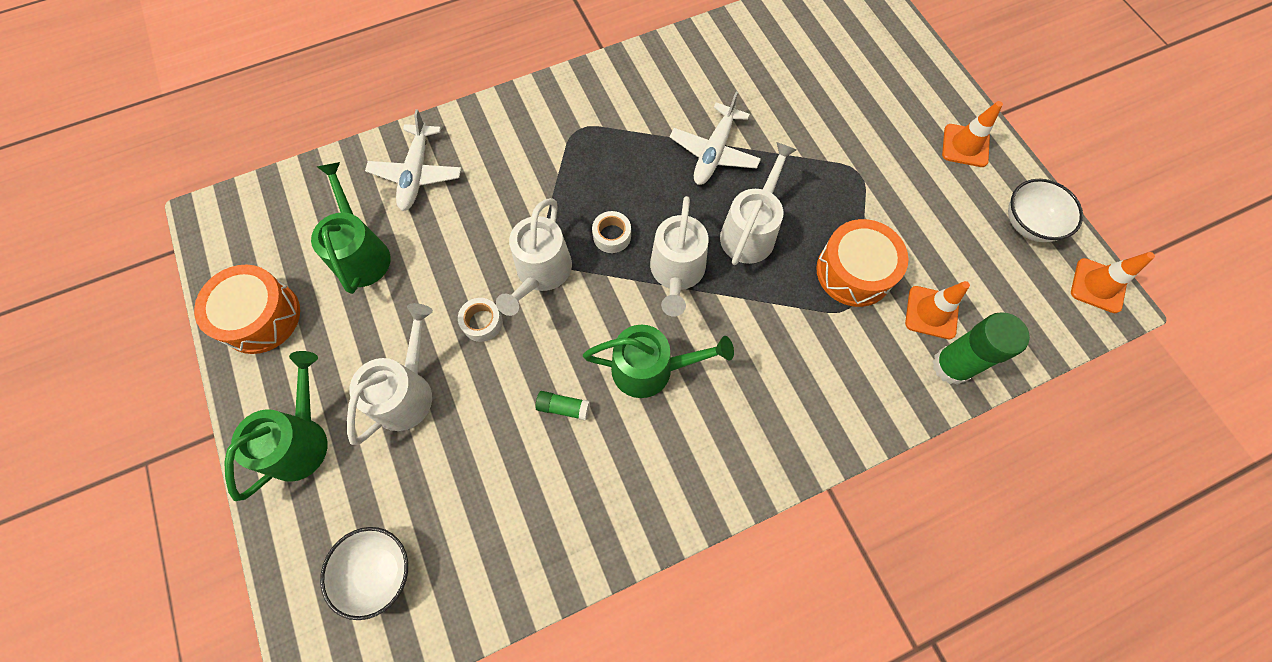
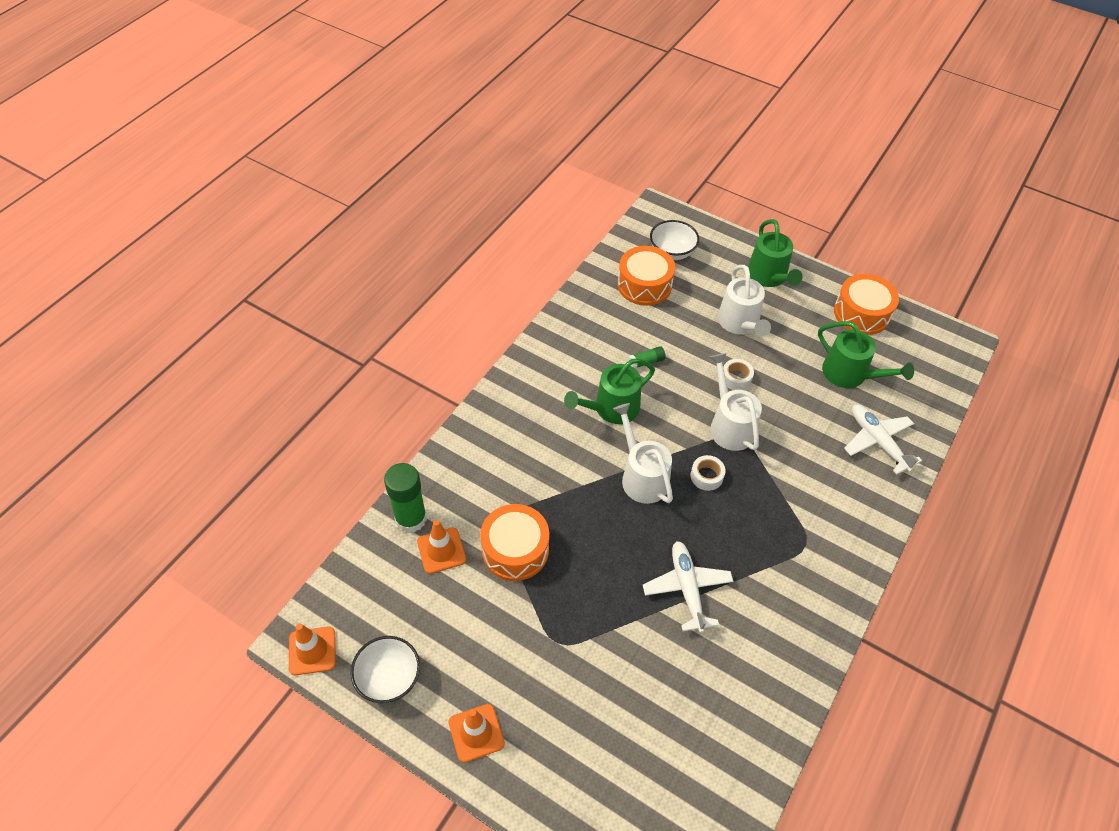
camera: 145 degrees right, 15 degrees down
(466, 534) = (644, 285): none -> orange drum
(750, 231) = (611, 537): white watering can -> none

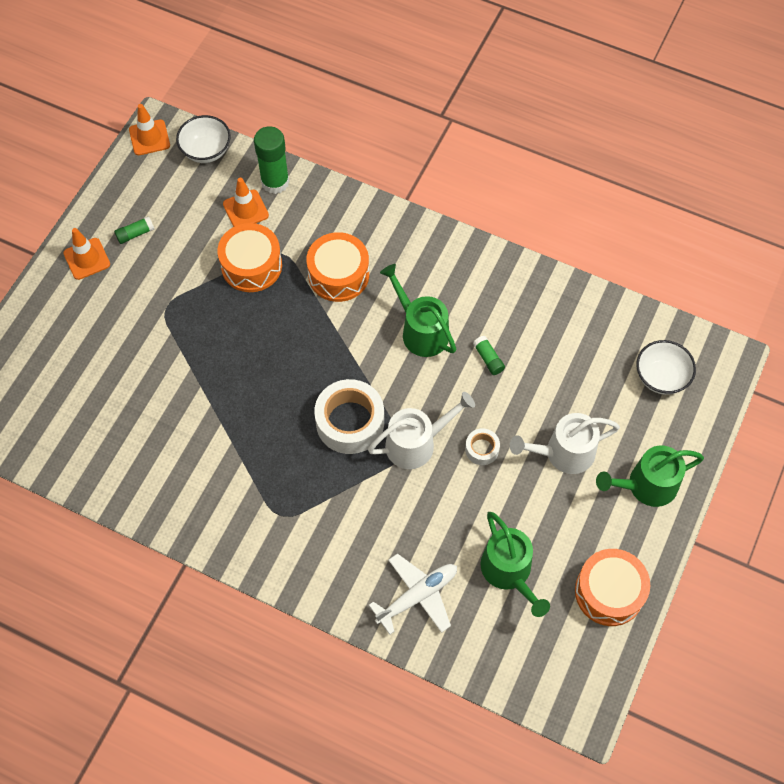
camera: 85 degrees right, 10 degrees up
(389, 678) = (129, 193): white bowl -> white bowl (206, 151)
(450, 673) = (135, 234): none -> green glue stick
(642, 477) = (342, 363): white watering can -> none
(644, 285) = (601, 351): orange drum -> orange drum (338, 275)
(687, 588) = (224, 408): white plane -> none
(706, 476) = (350, 422): white tape -> white tape, size x2.04
(849, 374) = (509, 572): green watering can -> green watering can turned 60 degrees counterclockwise

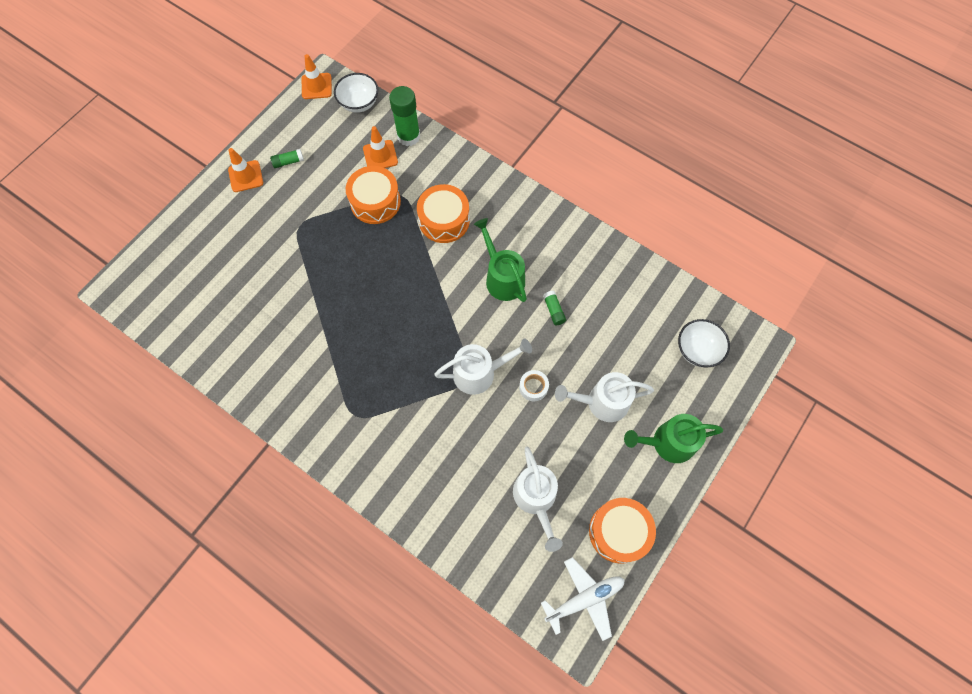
camera: 10 degrees right, 5 degrees up
(350, 422) = (428, 345): white tape -> none
(417, 596) = (454, 506): white plane -> white plane (584, 599)
(509, 572) = (536, 498): green watering can -> white watering can

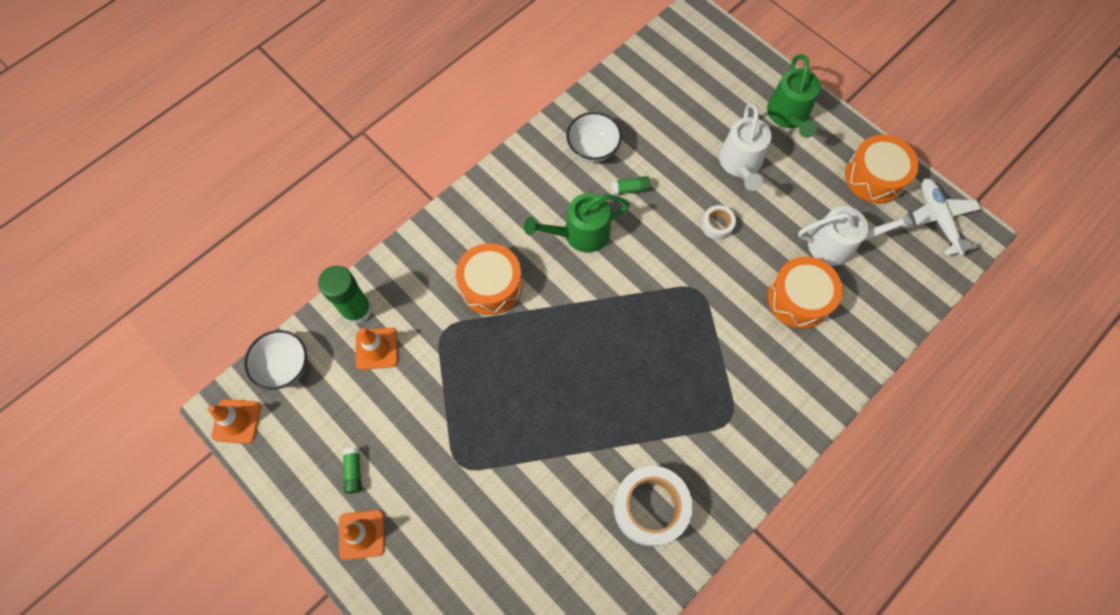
camera: 80 degrees left, 0 degrees up
(278, 361) = (650, 507): none -> white tape
(375, 202) = (445, 363): orange drum -> orange drum (799, 298)
(479, 373) = (694, 276): white watering can -> none
(697, 350) = (694, 68): white bowl -> white bowl (593, 148)

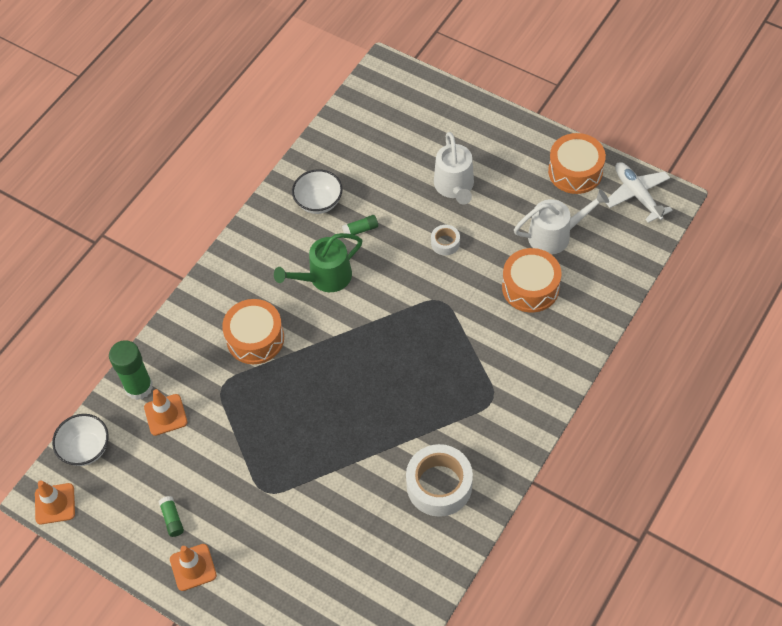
camera: 10 degrees left, 10 degrees down
(788, 115) = (488, 136): green watering can -> none

